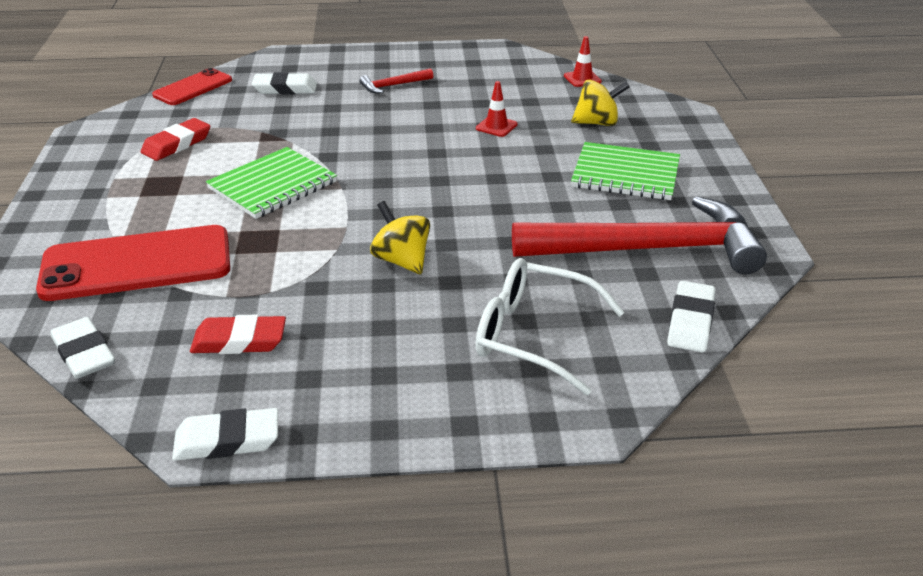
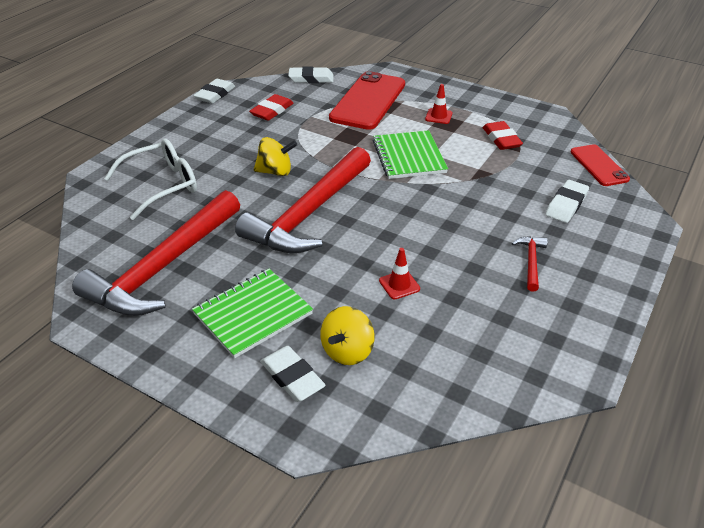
camera: 125 degrees right, 5 degrees up
(455, 204) = (309, 213): none -> red hammer
(582, 79) = (450, 402): red traffic cone -> red traffic cone (438, 116)
(690, 321) = (92, 242): white eraser -> white eraser (292, 377)

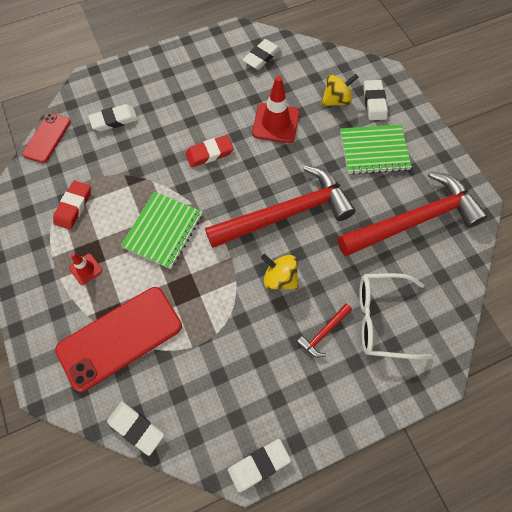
camera: 145 degrees left, 25 degrees up
(272, 111) = (222, 383): red eraser -> red eraser (209, 153)
(399, 285) = (276, 123): red traffic cone -> red traffic cone, size x1.89
(504, 356) = (261, 57): none -> white eraser
(531, 262) = (187, 95): red hammer -> red hammer (323, 333)

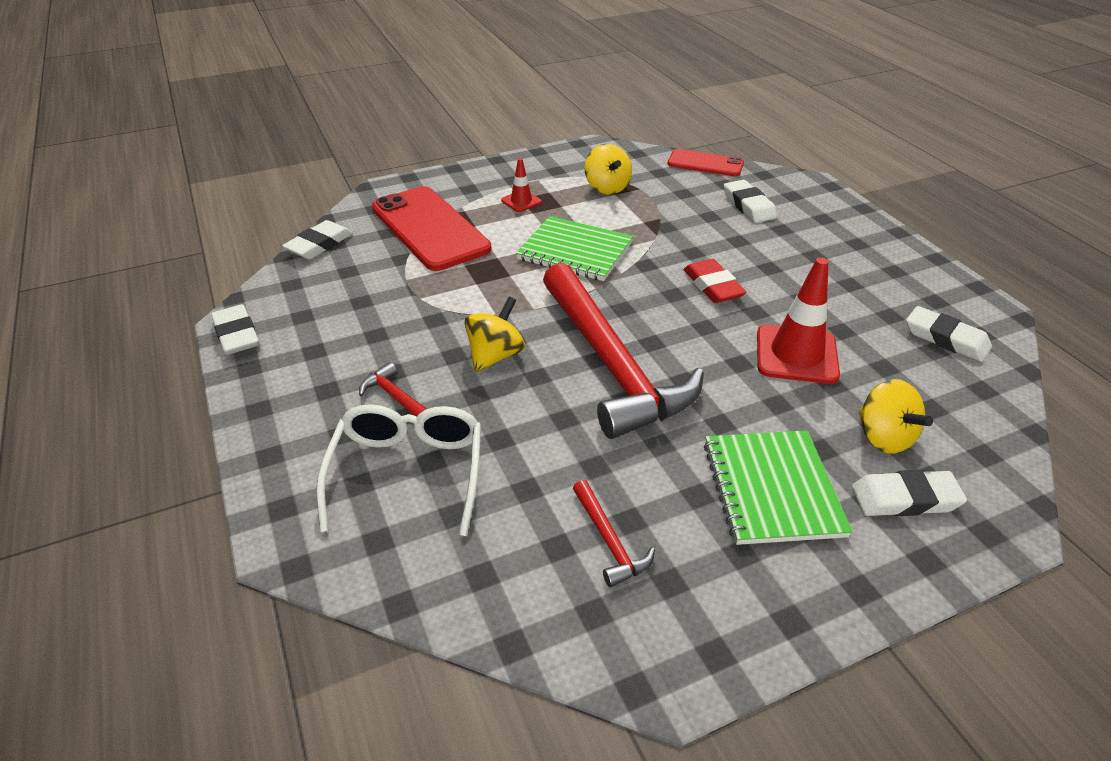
camera: 90 degrees right, 25 degrees down
(73, 206) = (607, 188): red eraser -> yellow spinning top
(414, 220) = (609, 541): red hammer -> red hammer, size x0.40

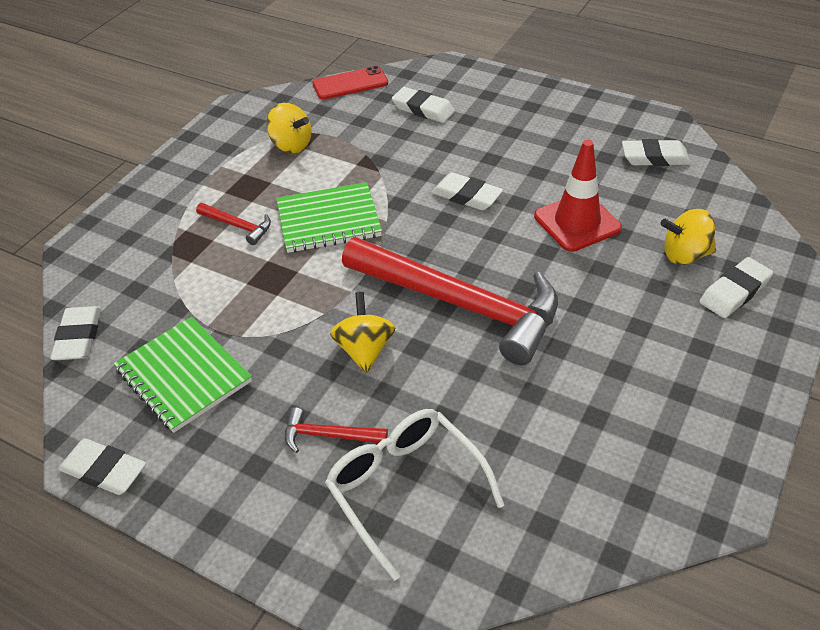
camera: 35 degrees left, 5 degrees up
(430, 228) = (172, 264): red phone -> none
(521, 201) = (229, 195): red traffic cone -> none
(609, 541) = (598, 441): red hammer -> red hammer (238, 226)
(713, 286) = (467, 196): red eraser -> white eraser
(772, 488) = (657, 334): green notebook -> green notebook (184, 375)
(883, 437) = (685, 255): yellow spinning top -> yellow spinning top turned 150 degrees clockwise

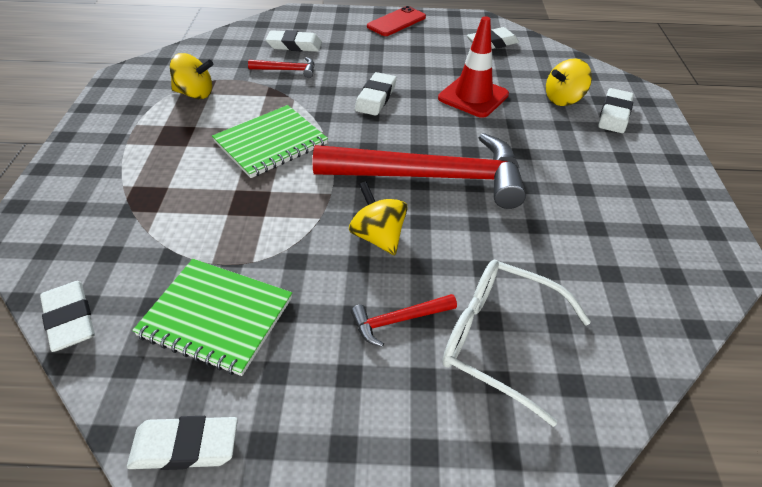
camera: 30 degrees left, 0 degrees up
(238, 226) = (186, 169): red hammer -> red hammer (287, 70)
(350, 84) = (218, 39): red phone -> red phone (396, 22)
(467, 196) = (376, 98): white eraser -> white eraser turned 75 degrees counterclockwise

